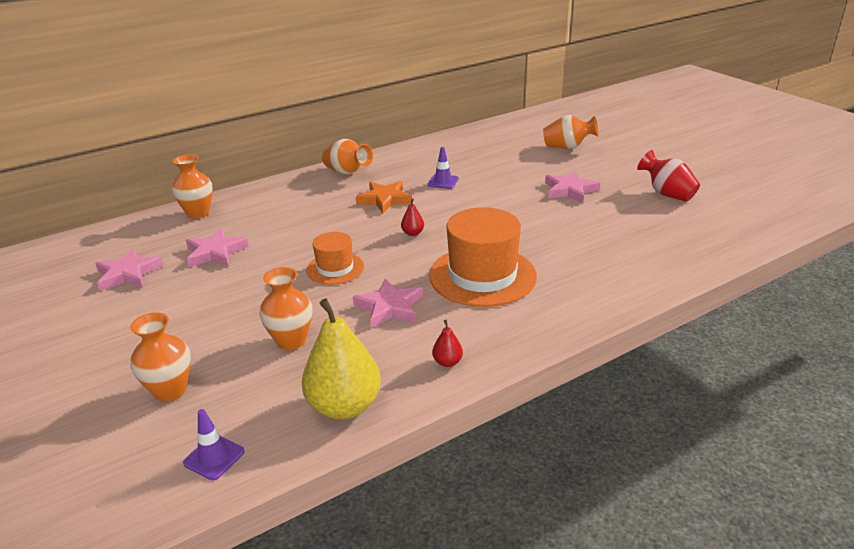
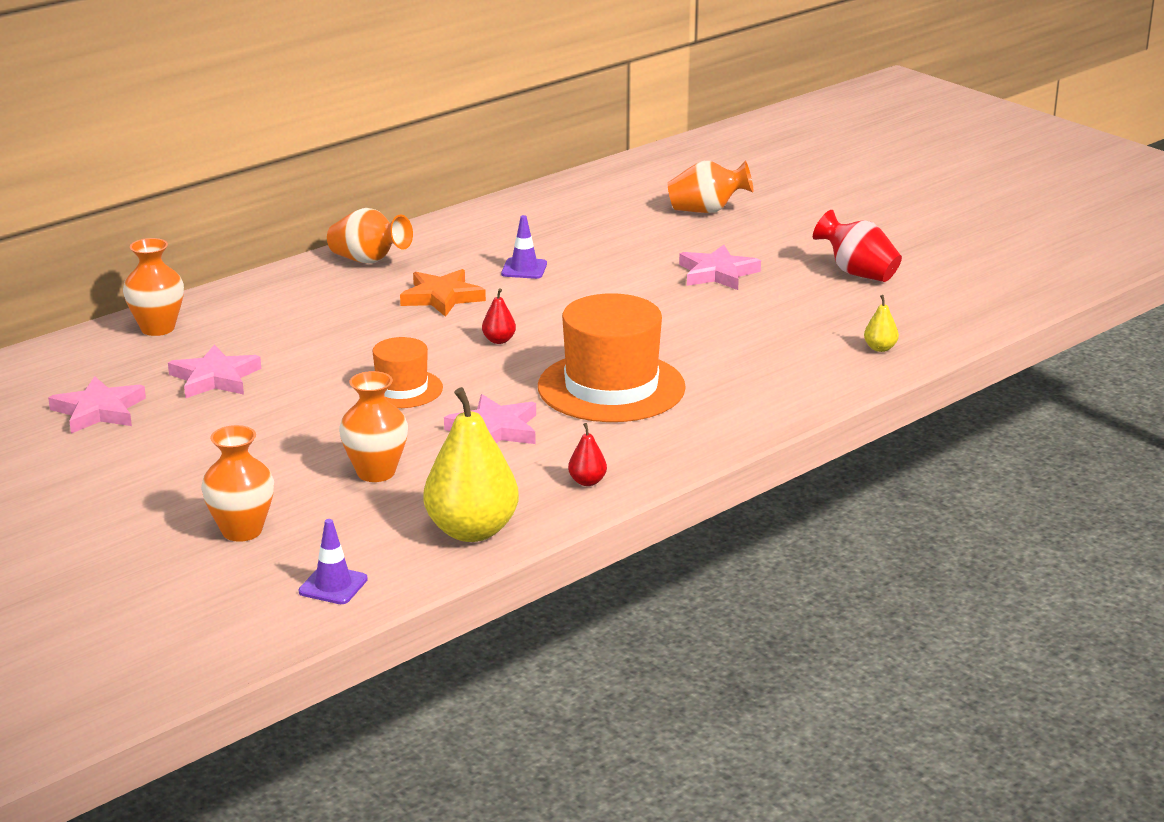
camera: 10 degrees left, 5 degrees down
(684, 254) = (880, 348): none -> yellow pear

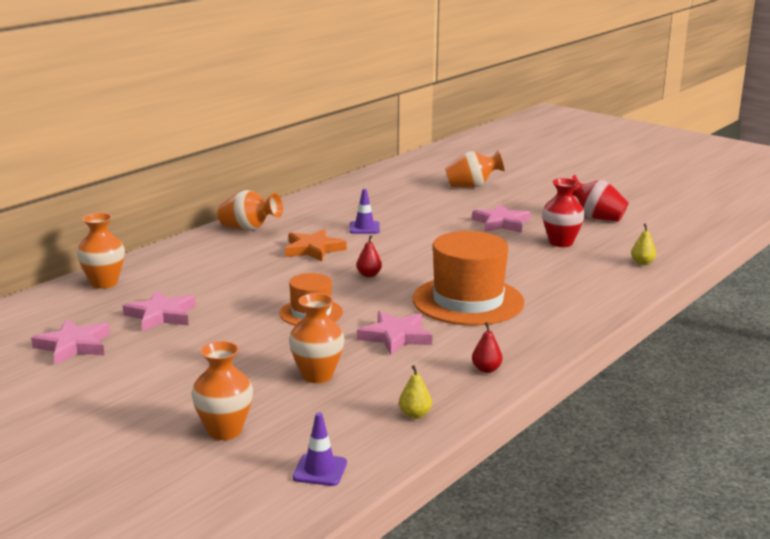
camera: 10 degrees left, 5 degrees down
(472, 531) = (415, 415): yellow pear -> yellow pear, size x0.43
(784, 309) = (561, 242): none -> red vase

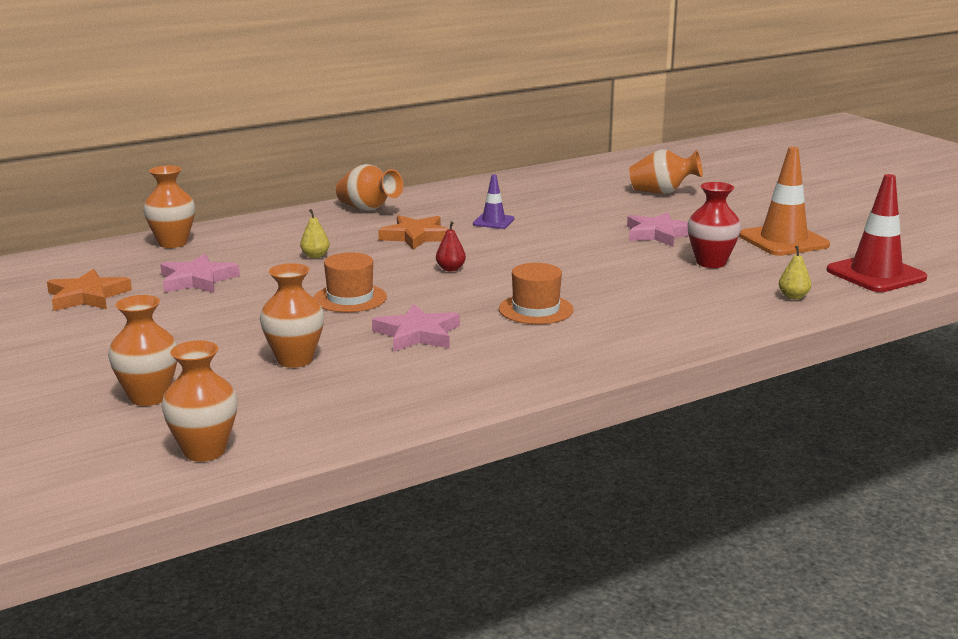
camera: 20 degrees right, 0 degrees up
(74, 345) = (87, 296): pink star -> orange star
(320, 470) = (204, 451): purple traffic cone -> orange vase
(415, 415) = (358, 415): yellow pear -> yellow pear (315, 256)
(468, 301) = (536, 309): orange hat -> orange hat, size x0.55
(486, 369) = (485, 382): red pear -> none
(596, 217) = (783, 241): red vase -> orange traffic cone
(682, 237) = (876, 274): none -> red traffic cone

